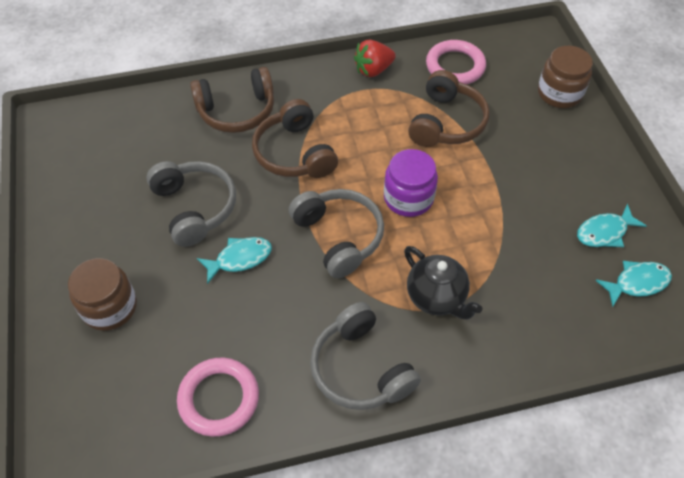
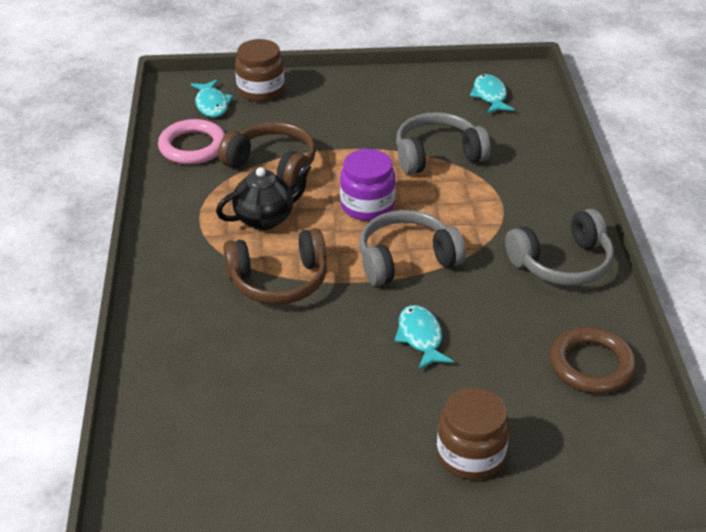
camera: 80 degrees left, 15 degrees down
(194, 208) = (338, 372): grey headphones -> grey headphones (437, 155)
(219, 398) = (591, 365): pink ring -> brown ring
(237, 111) = (190, 324): brown headphones -> none
(373, 70) = (171, 205): red strawberry -> none
(436, 298) = (490, 205): black teapot -> black teapot (265, 218)
(604, 232) = (435, 100): turquoise fish -> turquoise fish (212, 104)

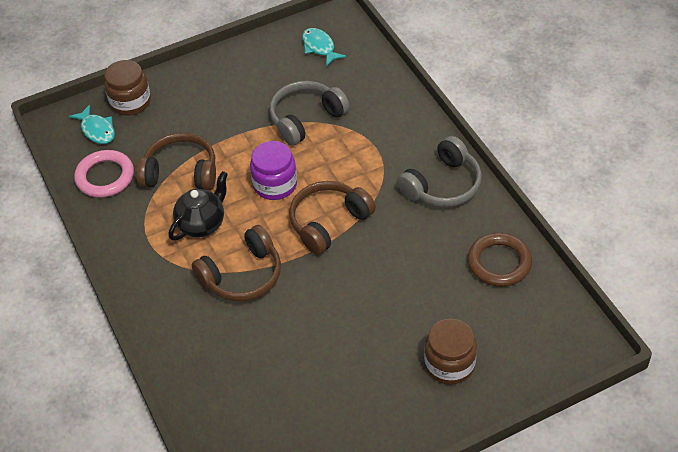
camera: 20 degrees left, 10 degrees up
(406, 260) = (329, 222): grey headphones -> brown headphones
(420, 337) = (371, 285): turquoise fish -> none

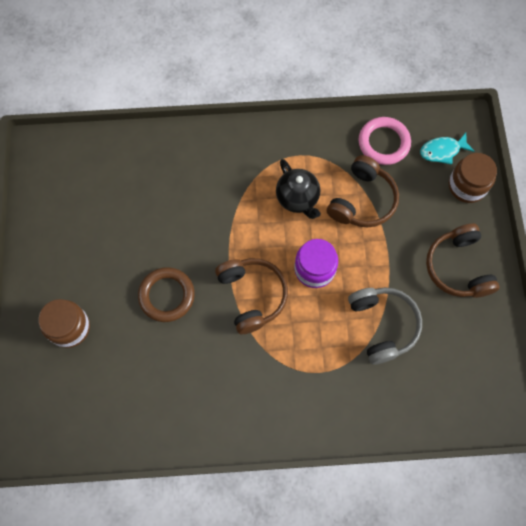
camera: 110 degrees right, 20 degrees up
(242, 275) = (231, 211): brown headphones -> brown headphones (458, 267)
(319, 47) = (477, 377): turquoise fish -> none
(442, 185) = (247, 411): grey headphones -> none
(499, 263) = (140, 416): brown ring -> brown ring (167, 295)

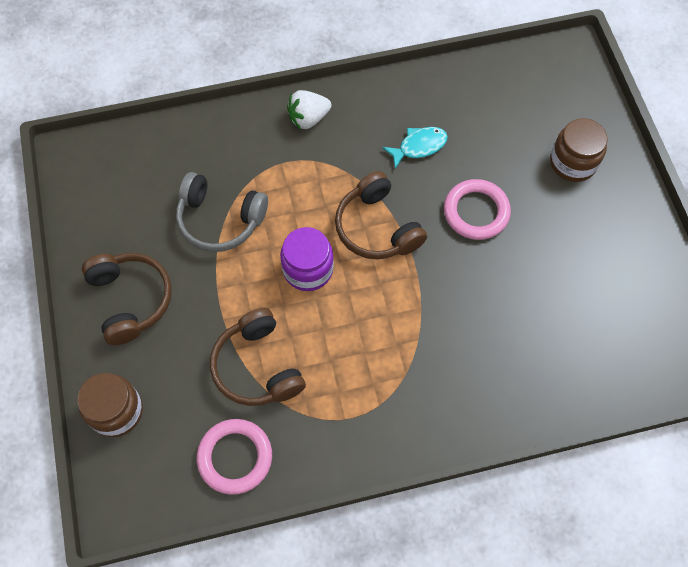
camera: 170 degrees right, 5 degrees down
(167, 295) = (476, 212): brown ring -> pink ring
(293, 415) = (308, 118): none -> white strawberry
(297, 199) = (343, 354): black teapot -> none
(362, 200) = (257, 366): brown headphones -> brown headphones turned 45 degrees counterclockwise
(382, 325) = (220, 220): grey headphones -> grey headphones turned 45 degrees counterclockwise
(442, 151) = (150, 459): turquoise fish -> turquoise fish (419, 146)

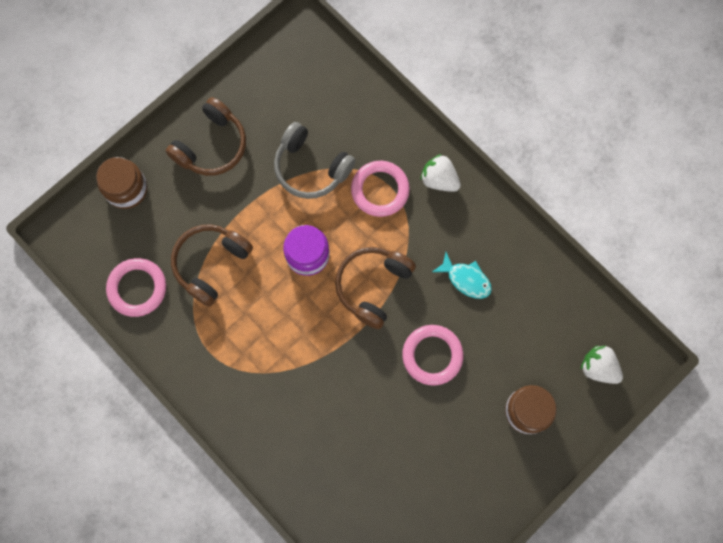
camera: 60 degrees right, 10 degrees up
(220, 220) = (311, 167): grey headphones -> grey headphones turned 45 degrees counterclockwise
(285, 172) = (380, 190): none -> pink ring
(562, 88) = (598, 367): none -> white strawberry

